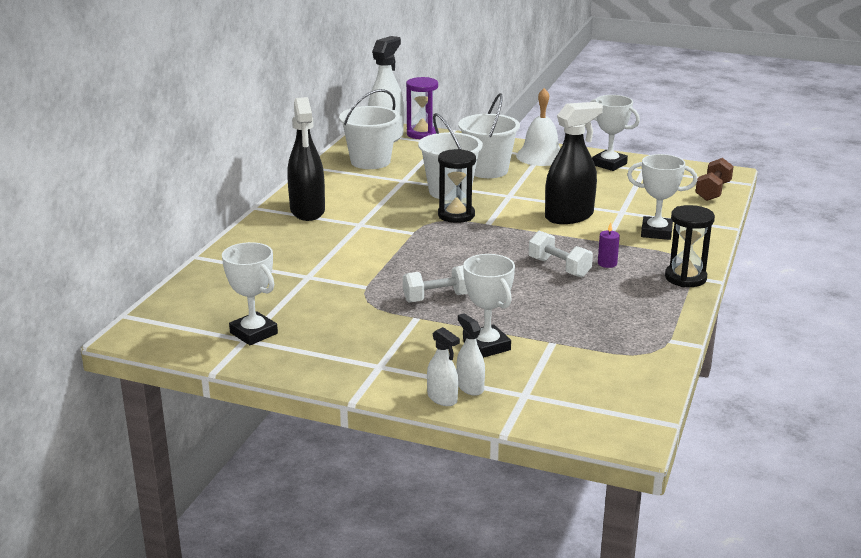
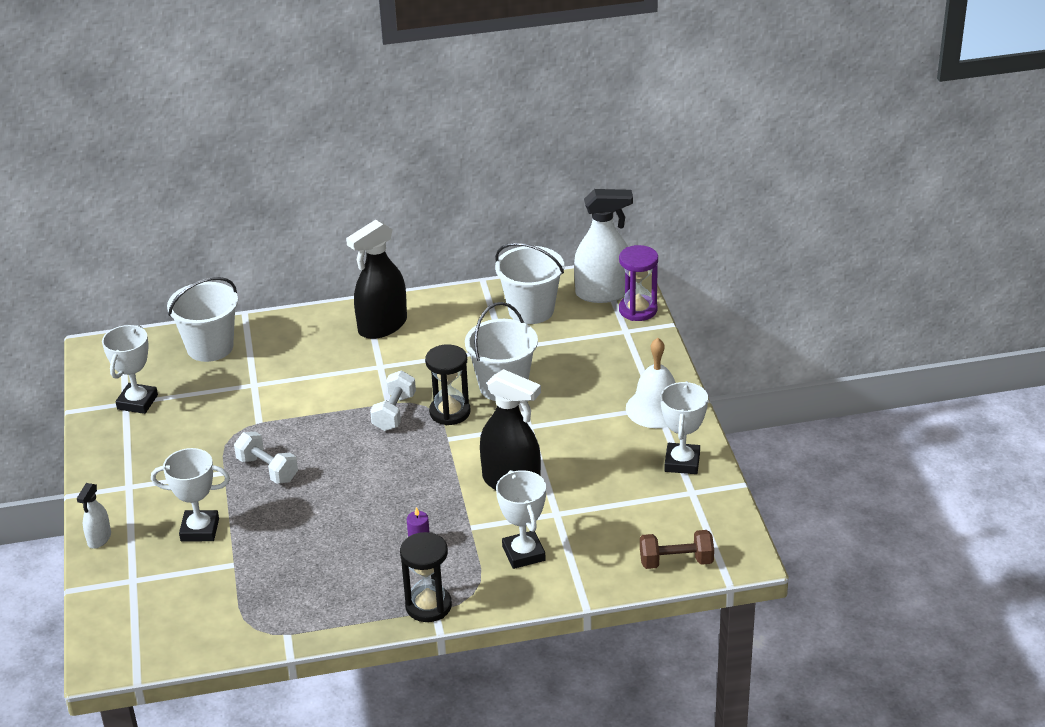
camera: 60 degrees right, 10 degrees up
(470, 387) = (126, 546): white spray bottle -> none
(487, 170) = (581, 388): white bucket -> white bucket (210, 347)
(487, 346) = (200, 530): white trophy -> white trophy turned 60 degrees clockwise
(559, 267) = (385, 517): white dumbbell -> white dumbbell (394, 412)

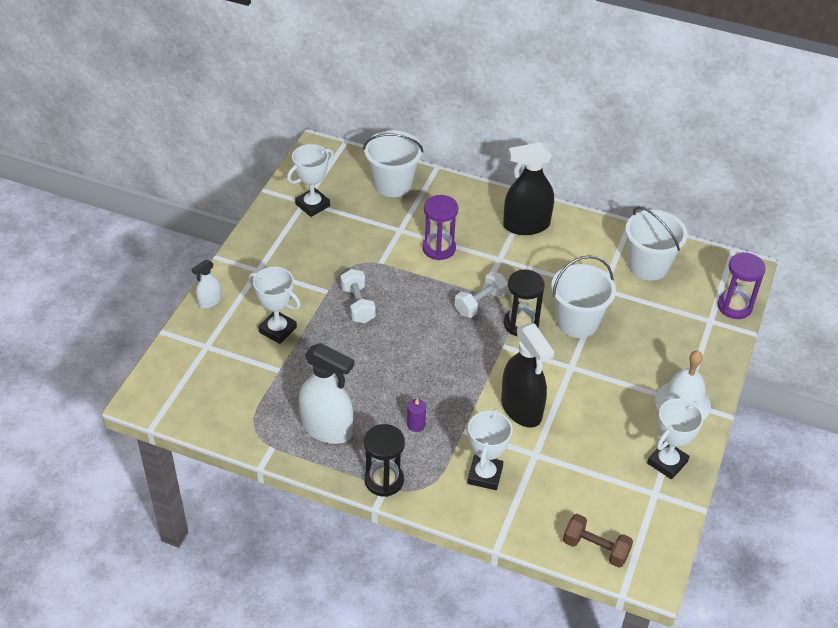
camera: 30 degrees right, 10 degrees up
(309, 383) = (439, 248): none -> purple hourglass
(603, 293) = (717, 278): white spray bottle -> white spray bottle (327, 429)

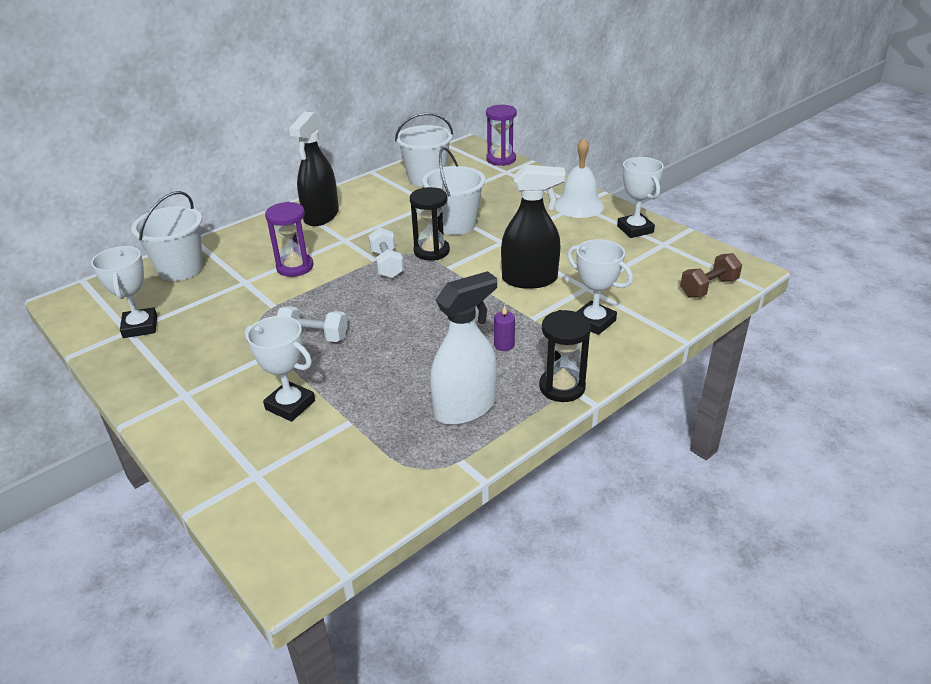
camera: 60 degrees left, 10 degrees down
(210, 301) = (187, 451): white spray bottle -> none
(277, 330) = (290, 405): white trophy -> white trophy turned 60 degrees clockwise

